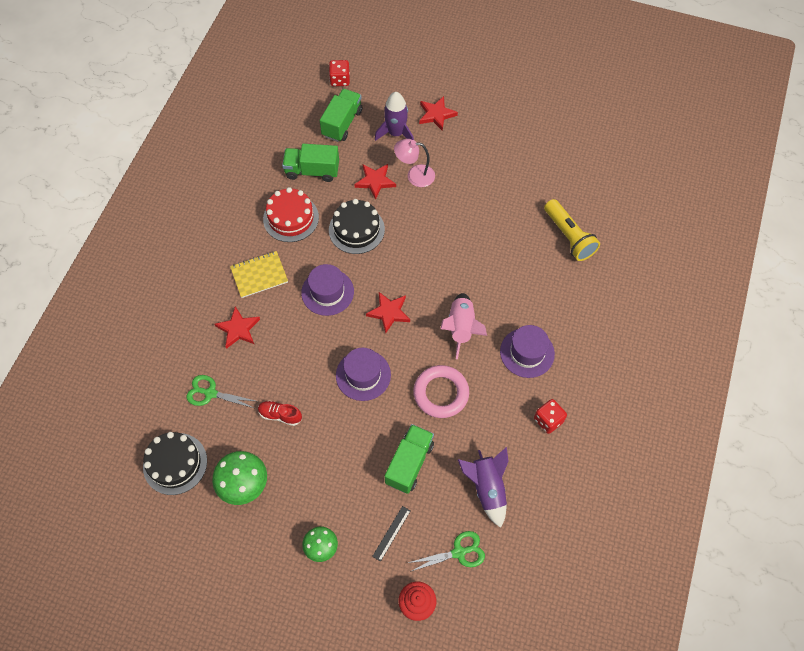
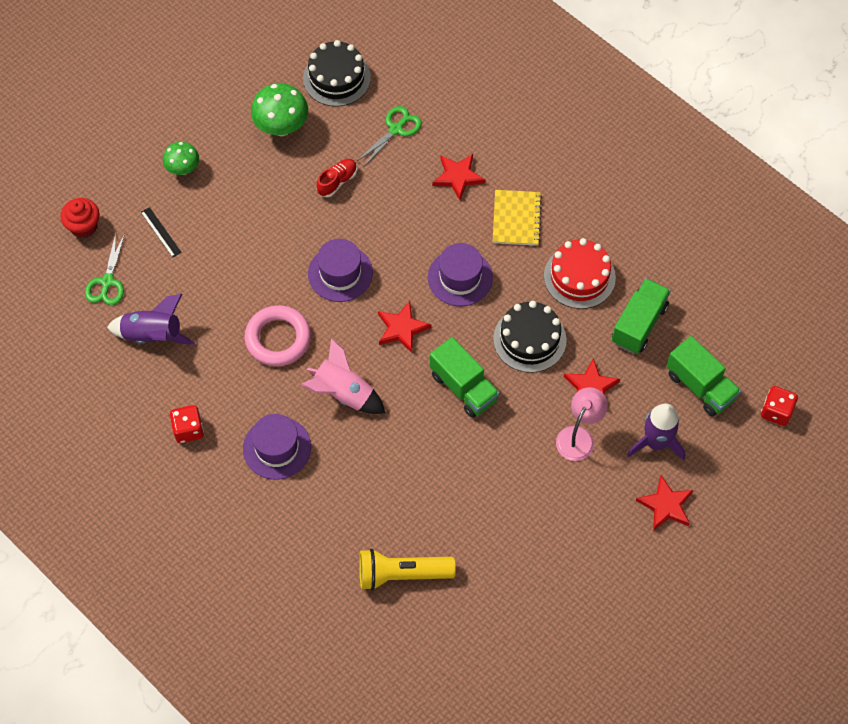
camera: 115 degrees right, 0 degrees up
(409, 463) = (220, 276): green truck -> green truck (464, 387)

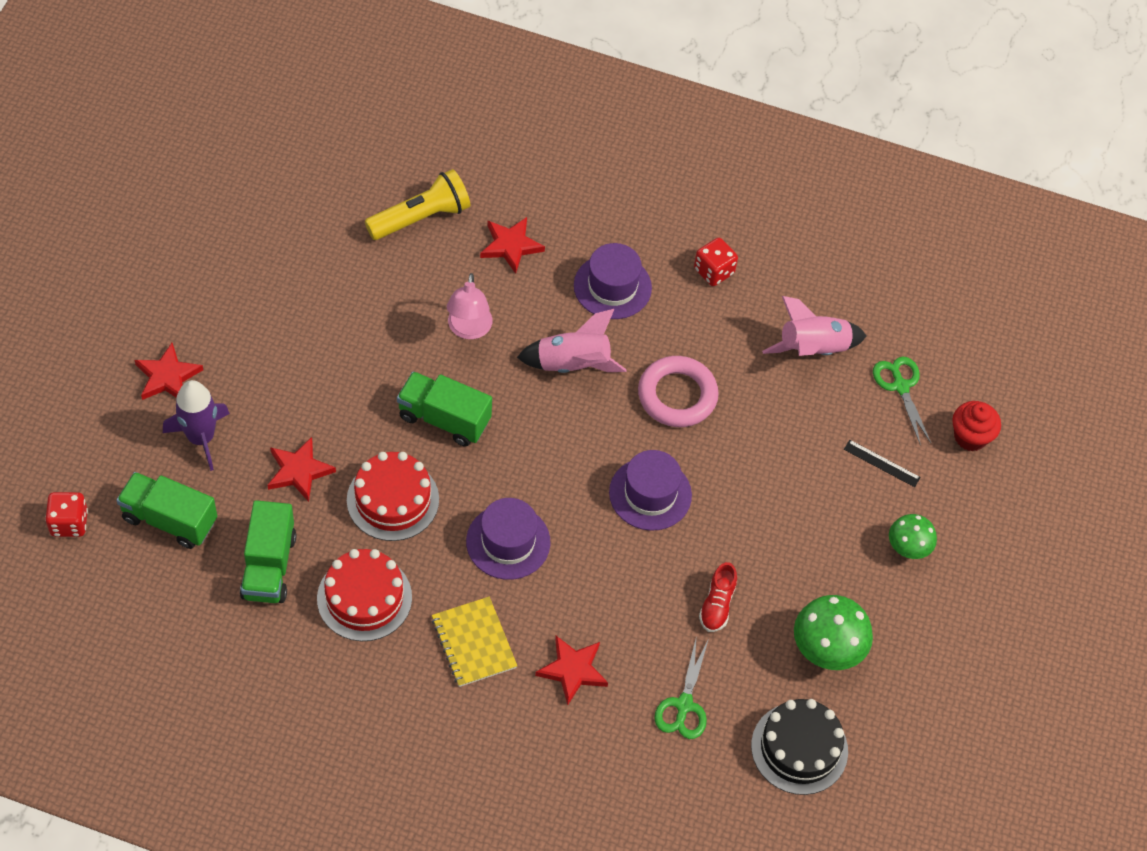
camera: 150 degrees right, 5 degrees down
(153, 335) = (813, 349): purple rocket -> pink rocket
(402, 329) = (545, 457): red star -> red star (510, 246)
(529, 339) = (393, 500): black cake -> red cake
(579, 436) = (291, 413): pink lamp -> pink lamp (468, 329)

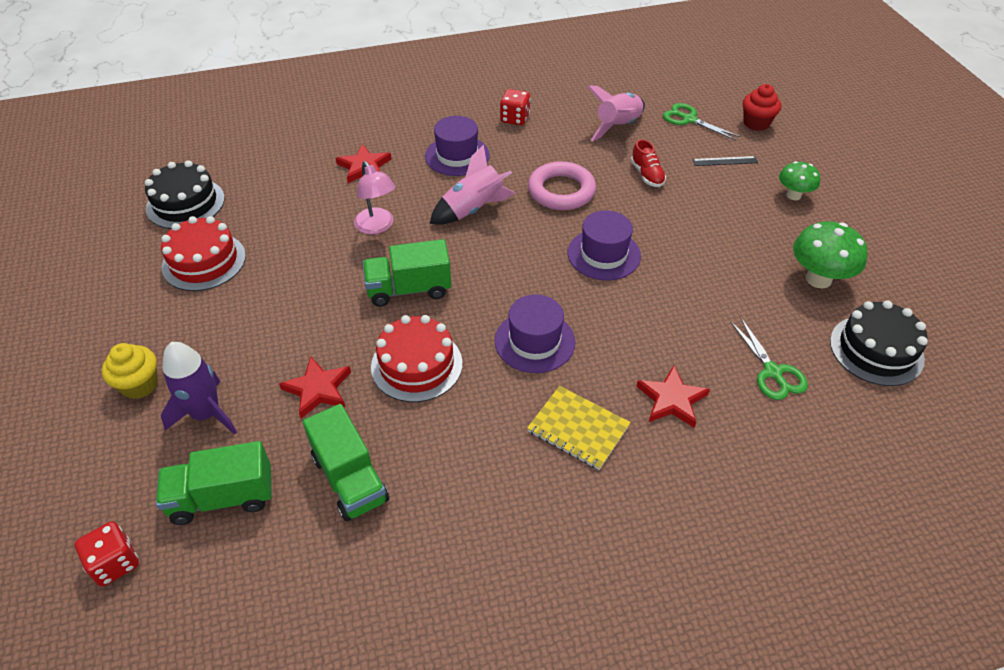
camera: 30 degrees left, 10 degrees down
(167, 376) = (140, 385): red star -> yellow cupcake
(316, 192) = (185, 203): none -> black cake
(364, 598) = (457, 451): red cake -> red cake (204, 261)
(421, 217) = (282, 181): yellow flashlight -> none
(717, 605) = (721, 294): red shoe -> red shoe (647, 175)

